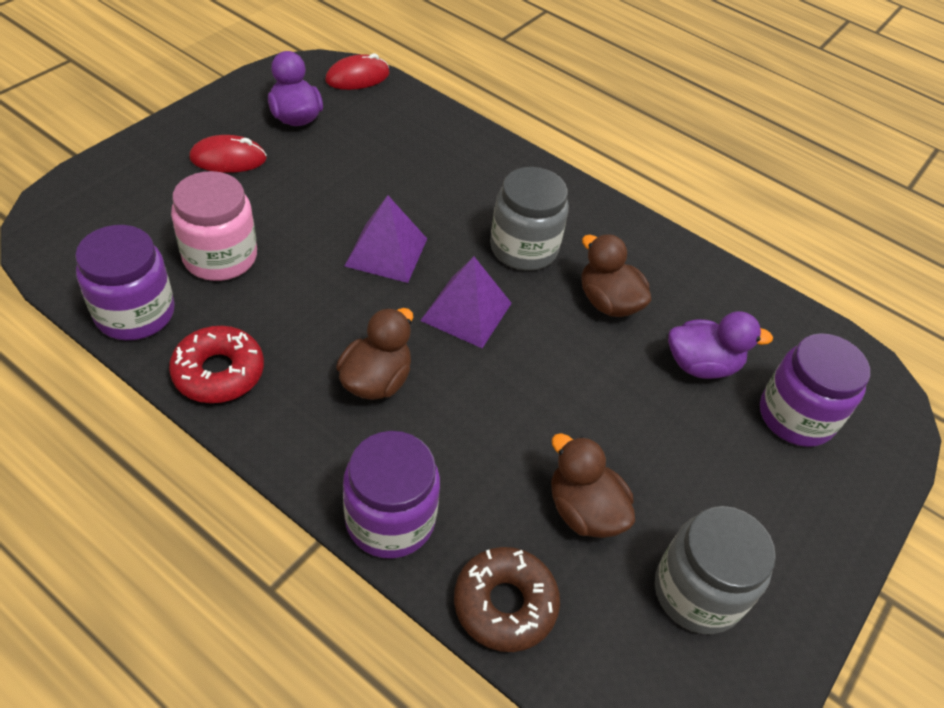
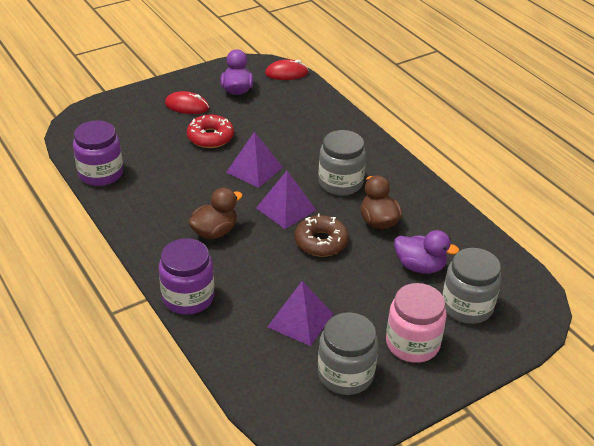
camera: 25 degrees right, 10 degrees down
(219, 372) = (131, 210): red donut -> red donut (210, 137)
(220, 257) = (158, 155): pink jar -> pink jar (412, 343)
(505, 604) = (230, 350): brown donut -> brown donut (321, 242)
(584, 510) = (300, 320): brown duck -> purple pyramid
(796, 416) = (467, 306): purple jar -> grey jar

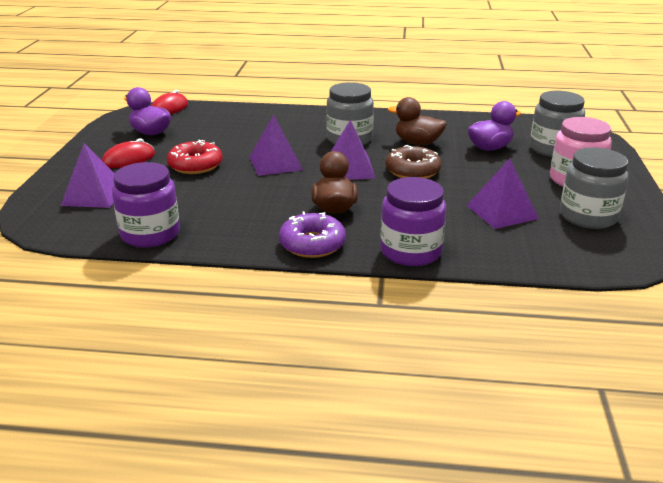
camera: 50 degrees left, 10 degrees down
(125, 123) = (94, 195): none -> purple pyramid
(154, 246) = (312, 244): none -> purple donut

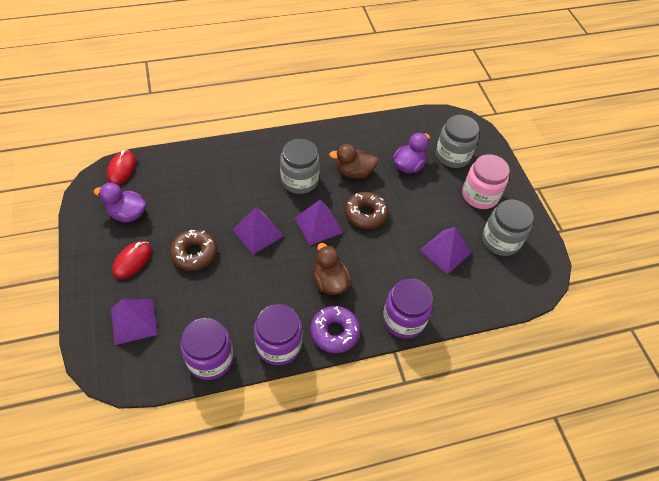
camera: 25 degrees left, 25 degrees up
(195, 165) = (194, 253): red donut -> brown donut
(236, 240) = (278, 345): none -> purple jar

